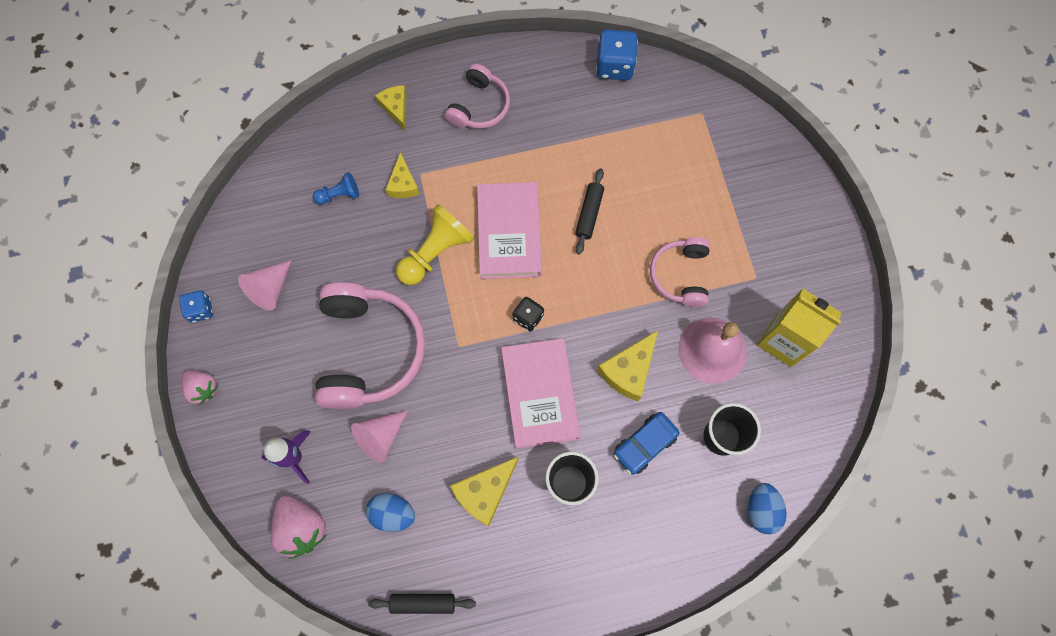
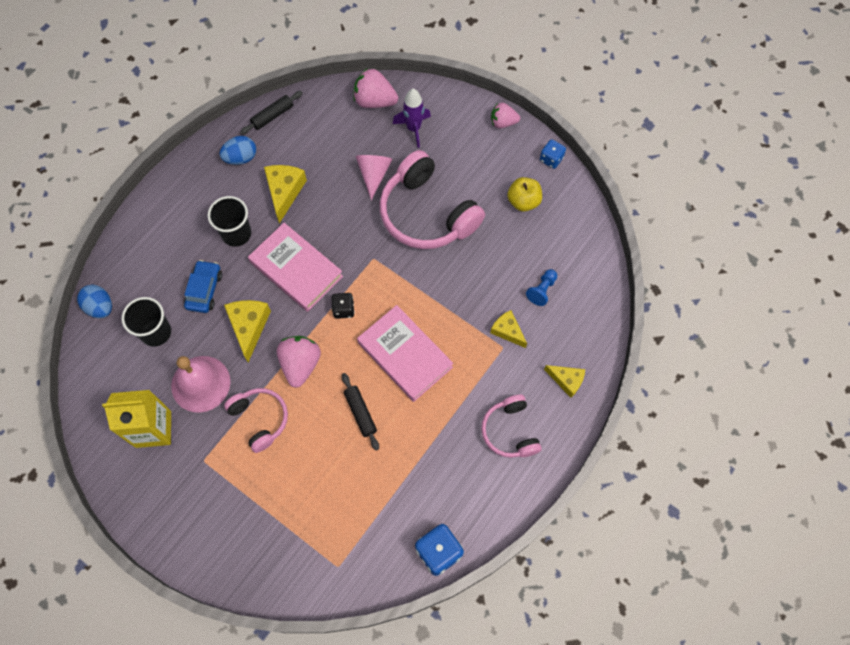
camera: 140 degrees right, 5 degrees down
(270, 289) = (523, 201): pink cone -> yellow apple
(392, 513) = (329, 143): blue egg -> blue egg (241, 158)
(435, 252) = (442, 303): yellow pawn -> none
(608, 296) = (300, 364): none -> pink strawberry

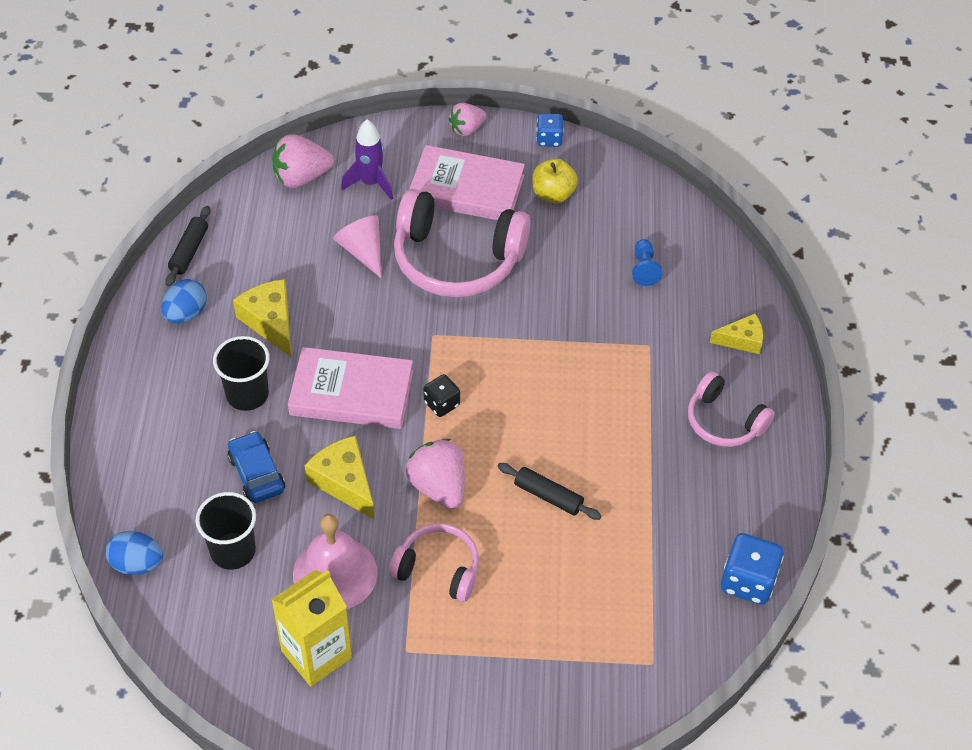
camera: 35 degrees left, 15 degrees down
(405, 355) = (549, 411): pink book -> pink book (466, 189)
(507, 331) = (641, 327): yellow cheese -> none

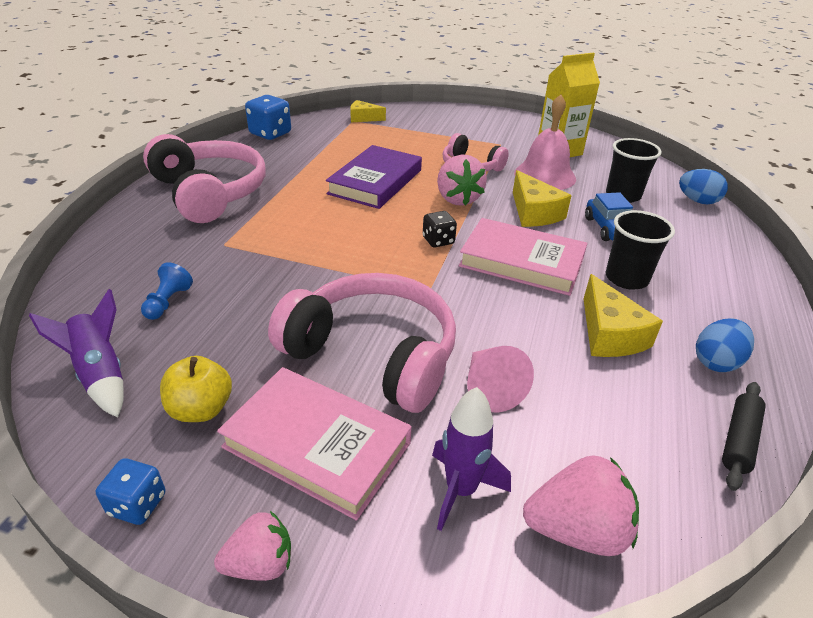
camera: 165 degrees left, 15 degrees down
(548, 496) = (375, 182): black rolling pin -> purple book
(639, 201) = (100, 374): none -> purple rocket
(724, 421) = (209, 193): pink headphones -> pink headphones, size x1.76
(742, 340) = (138, 232): yellow cheese -> yellow cheese (363, 118)

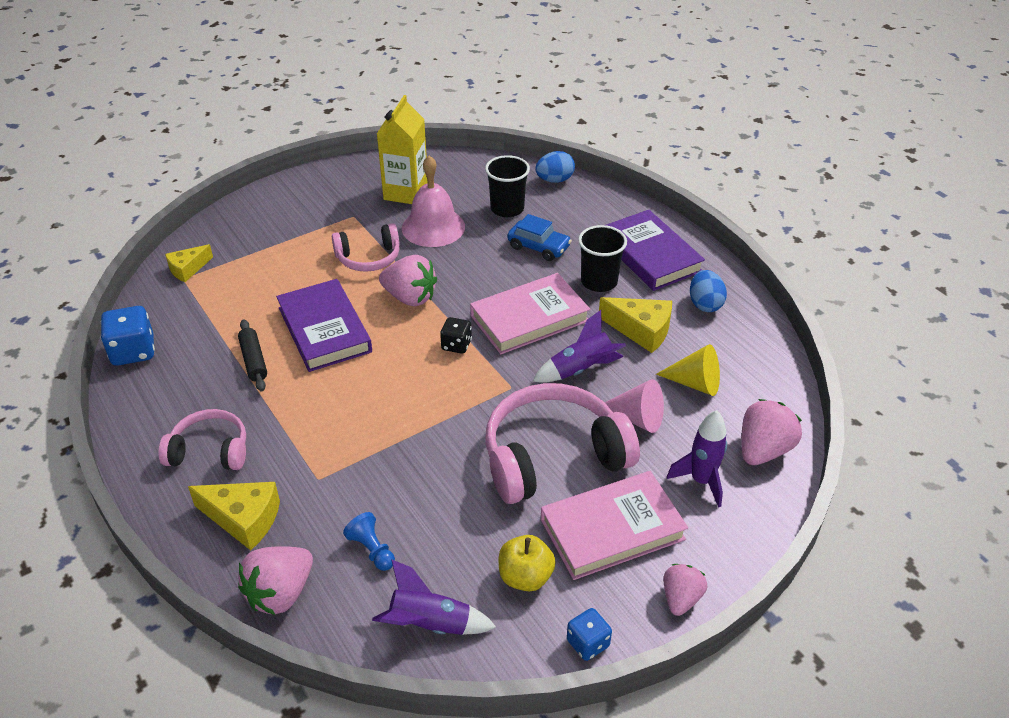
camera: 50 degrees left, 5 degrees up
(90, 280) = (280, 593): none -> pink strawberry
(209, 193) = (210, 451): pink headphones -> pink headphones, size x0.57
(503, 319) = (581, 370): none -> purple rocket
(534, 212) = (477, 270): yellow cheese -> yellow cheese (243, 519)
(596, 410) = (695, 383): none -> yellow cone
(713, 292) = (650, 255): none -> purple book
(739, 440) = (762, 343): black rolling pin -> black rolling pin (254, 361)

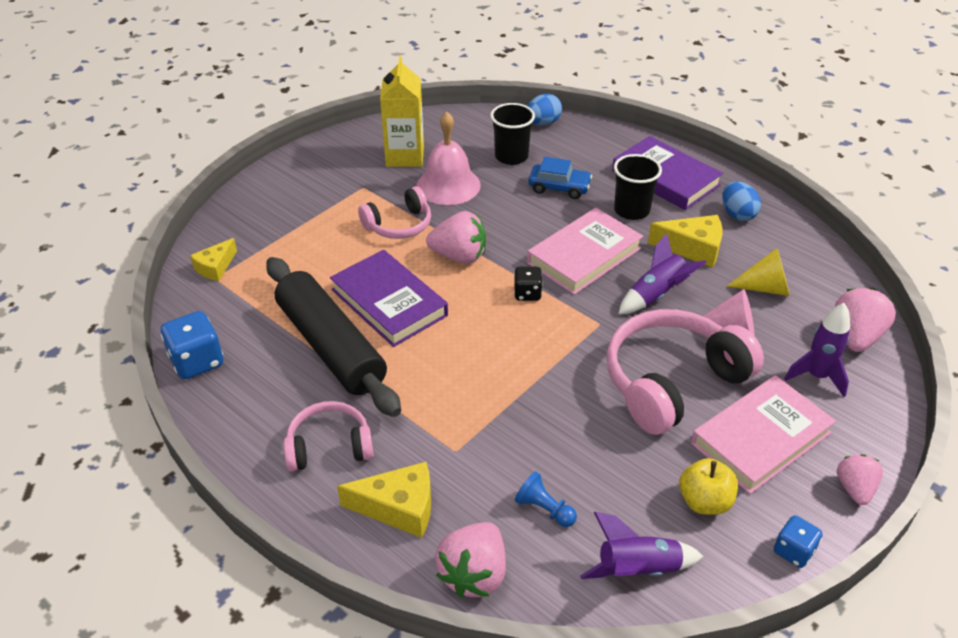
camera: 15 degrees left, 0 degrees up
(254, 361) = (331, 346): black rolling pin -> black rolling pin, size x2.31

